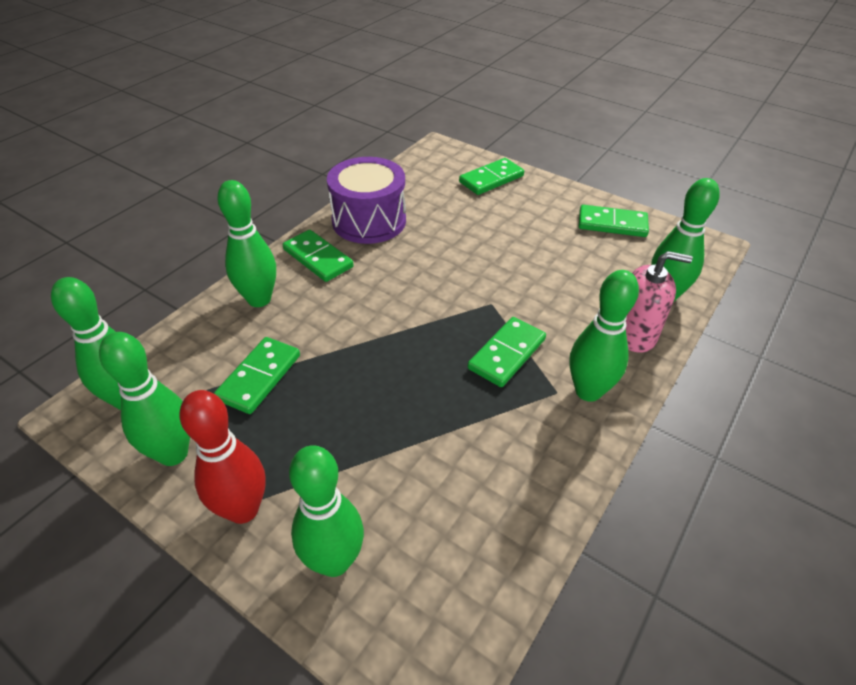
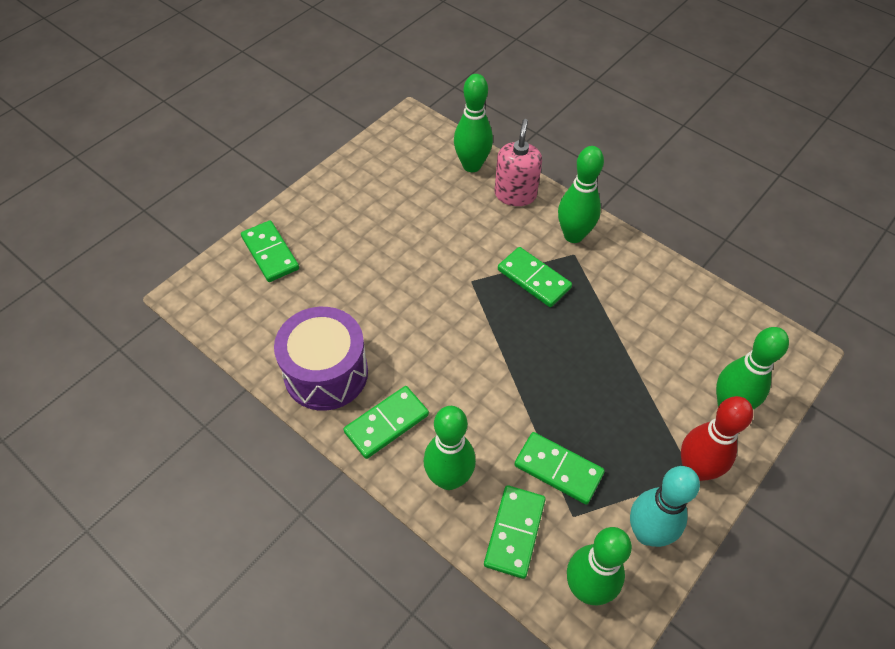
camera: 85 degrees left, 10 degrees up
(173, 453) = (647, 533): green bowling pin -> turquoise bowling pin
(612, 224) = (369, 174): green domino -> green domino (514, 532)

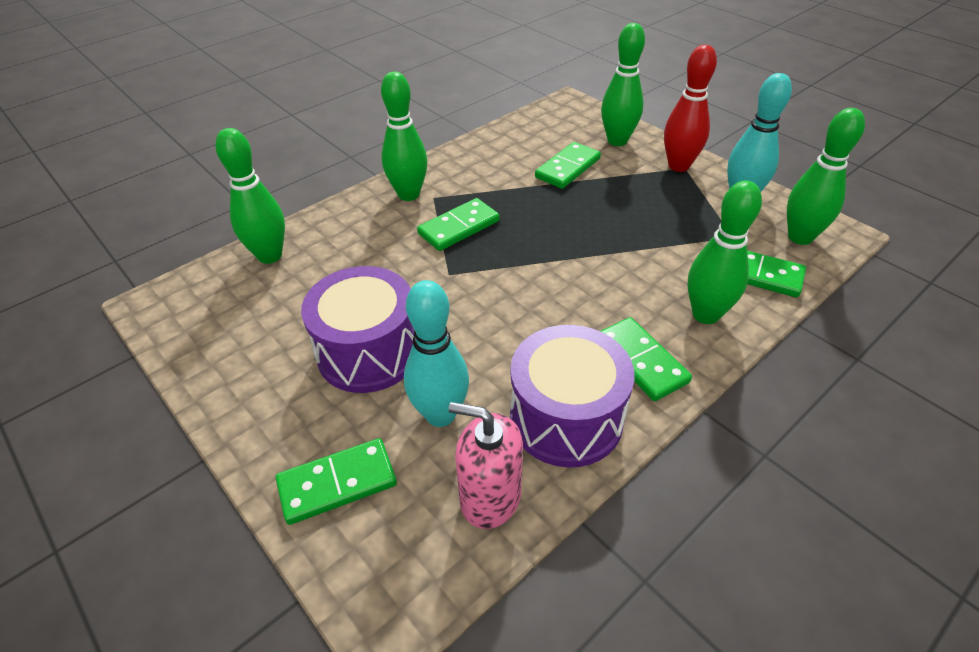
camera: 80 degrees left, 10 degrees down
(325, 297) = (440, 414): none -> turquoise bowling pin
(378, 246) = (368, 352): none -> purple drum
(515, 194) = (333, 227): pink soap dispenser -> pink soap dispenser (490, 497)
(558, 469) = (686, 239): green domino -> green domino (567, 168)

